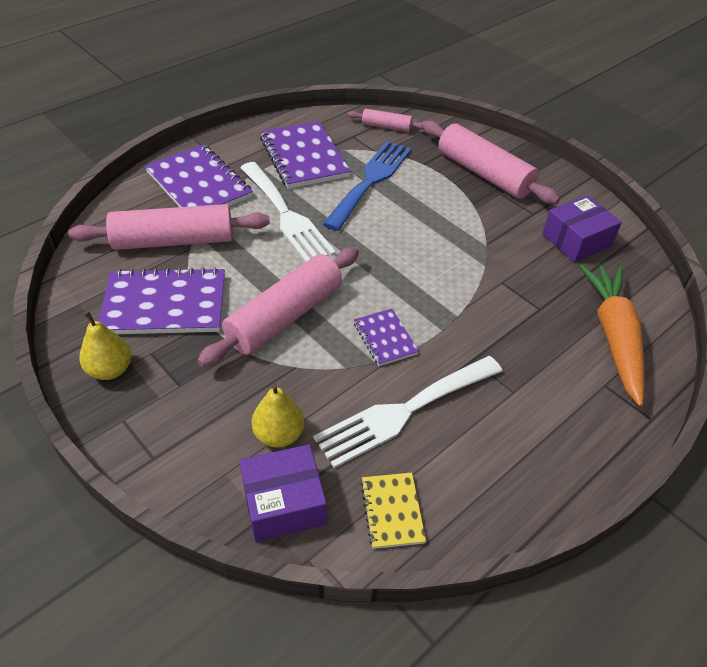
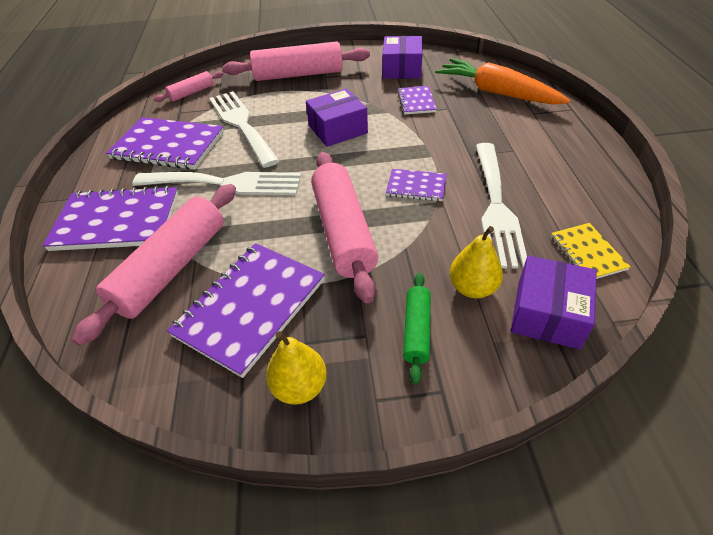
camera: 50 degrees left, 0 degrees up
(205, 416) = (417, 330): none -> green rolling pin
(371, 180) = (241, 124): blue fork -> white fork
(392, 511) = (587, 253): yellow notebook -> yellow notebook turned 45 degrees clockwise
(422, 244) = (338, 129): none -> purple box
(526, 278) = (416, 101): none -> purple notebook

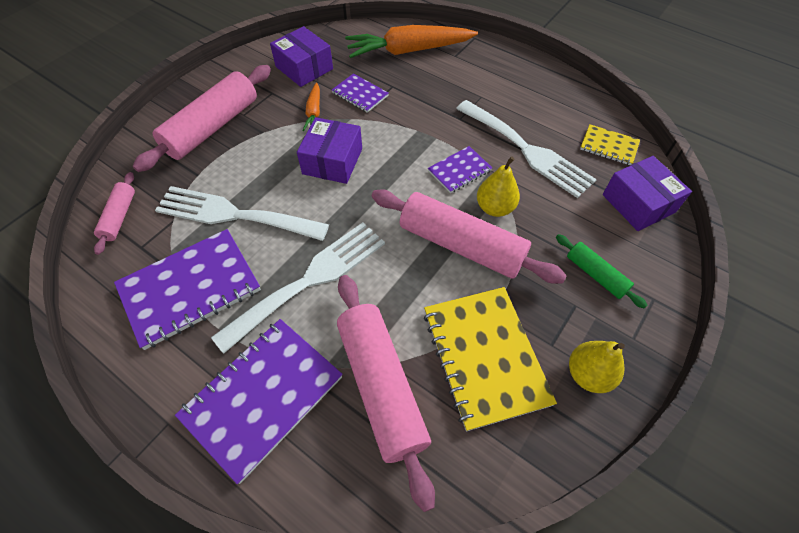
camera: 50 degrees left, 10 degrees up
(251, 308) = (485, 356): purple notebook -> yellow notebook
(369, 97) = (314, 112): none -> orange carrot
(472, 288) = (586, 219): yellow pear -> yellow pear (495, 208)

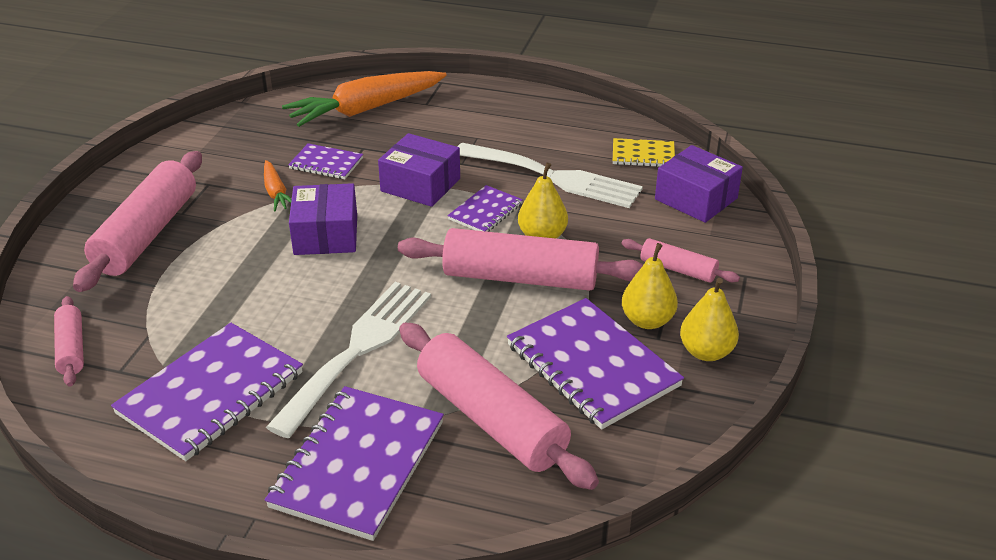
camera: 20 degrees left, 20 degrees down
(234, 214) = (227, 312): white fork -> none
(304, 68) = (238, 151): purple box -> purple box (420, 185)
(485, 356) = (592, 365): yellow notebook -> purple notebook
(549, 323) = (647, 321): none -> yellow pear
(596, 275) = (678, 269): green rolling pin -> pink rolling pin

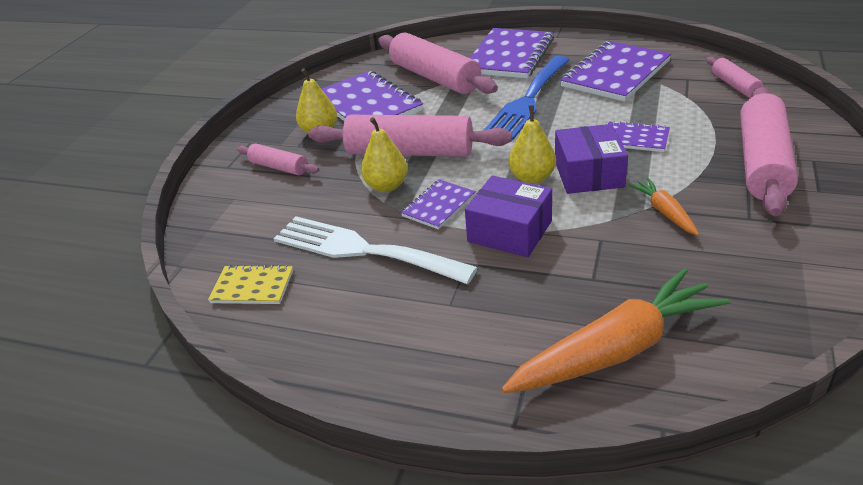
camera: 175 degrees left, 0 degrees up
(326, 163) = (628, 252): purple notebook -> purple notebook (635, 139)
(358, 349) = (527, 101): white fork -> blue fork
(696, 199) = (225, 233): purple box -> none
(706, 352) = (288, 117): yellow pear -> yellow pear (532, 178)

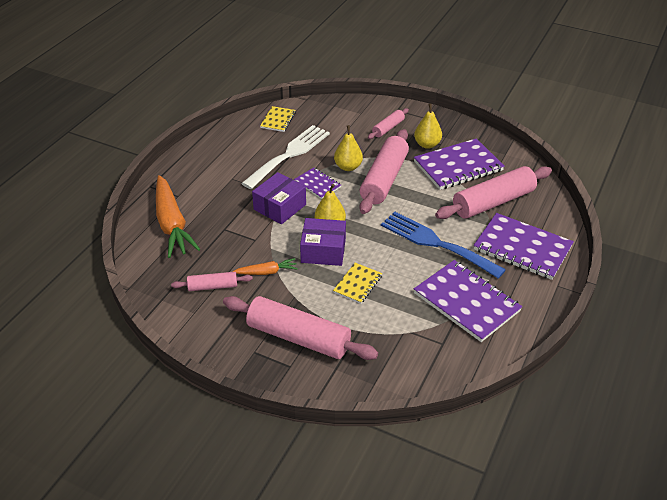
camera: 95 degrees right, 5 degrees up
(635, 139) = (357, 284): purple notebook -> yellow notebook
(735, 86) = (419, 368): pink rolling pin -> pink rolling pin (212, 286)

